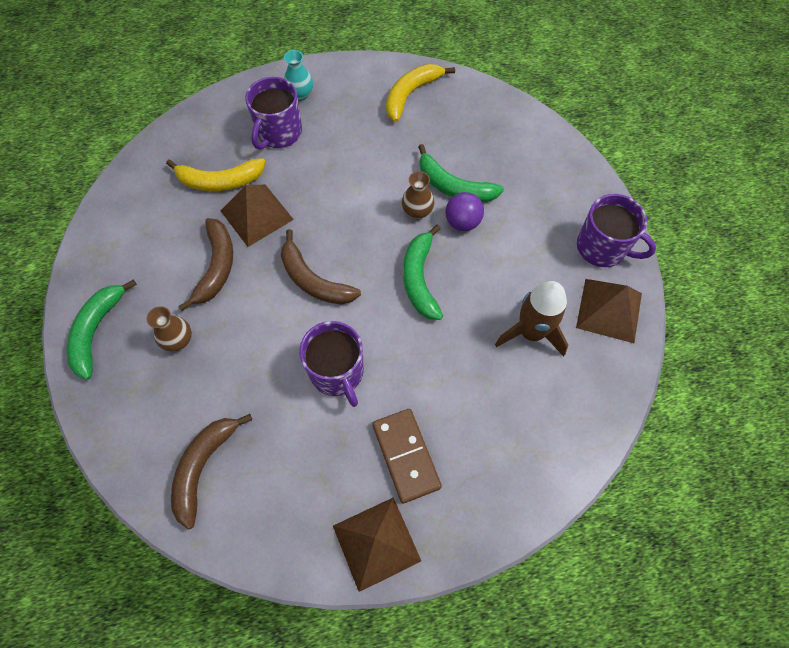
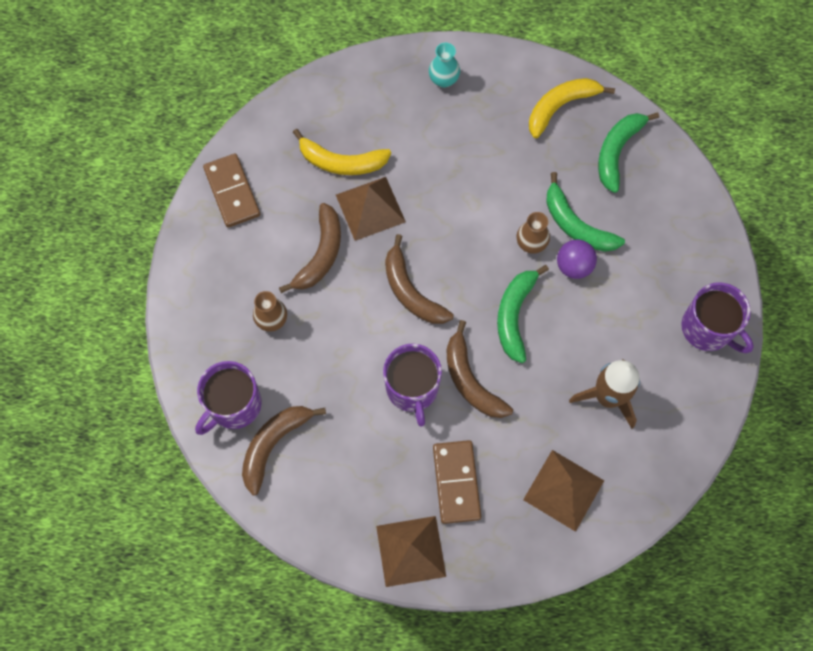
camera: 15 degrees right, 5 degrees up
(97, 331) = (198, 292): green banana -> green banana (617, 152)
(117, 230) = (232, 192): none -> brown domino
(279, 133) = (411, 120): purple mug -> purple mug (234, 405)
(393, 349) = (470, 380): none -> brown banana
(609, 310) = (692, 394): brown pyramid -> brown pyramid (563, 490)

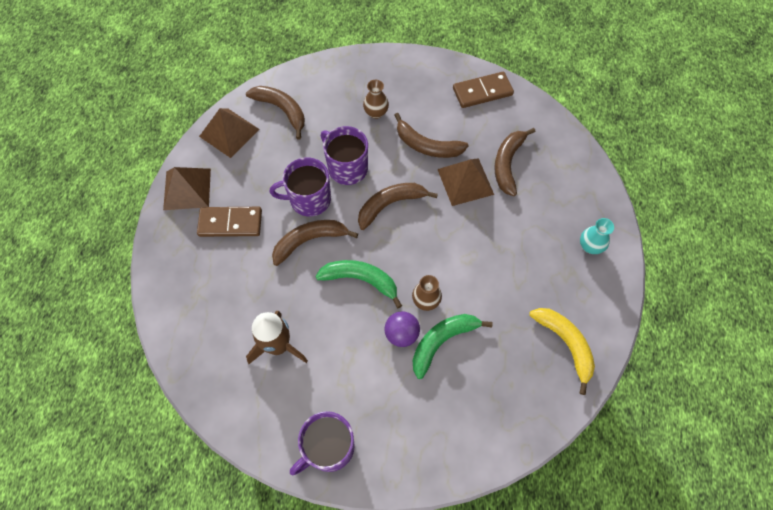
camera: 95 degrees right, 5 degrees down
(234, 405) = (314, 88): purple mug -> purple mug (347, 168)
(341, 162) = (507, 164): yellow banana -> brown banana
(563, 490) = (208, 300): brown pyramid -> brown pyramid (229, 132)
(617, 152) = (517, 391): green banana -> none

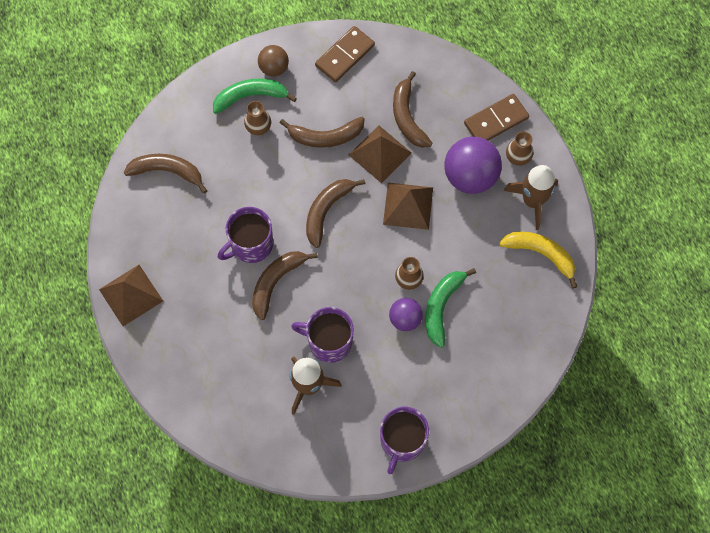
camera: 30 degrees left, 5 degrees up
(229, 132) = (132, 220): brown pyramid -> brown pyramid (408, 205)
(230, 223) = (194, 305): brown domino -> brown domino (496, 121)
(347, 168) = (266, 196): purple mug -> purple mug (329, 341)
(361, 280) = (343, 292): green banana -> green banana (250, 97)
(417, 74) = (274, 68): none -> brown ball
(536, 240) = (470, 176): none -> purple ball
(583, 291) = (532, 201): none -> brown rocket
(590, 246) = (517, 158): turquoise vase -> brown vase

